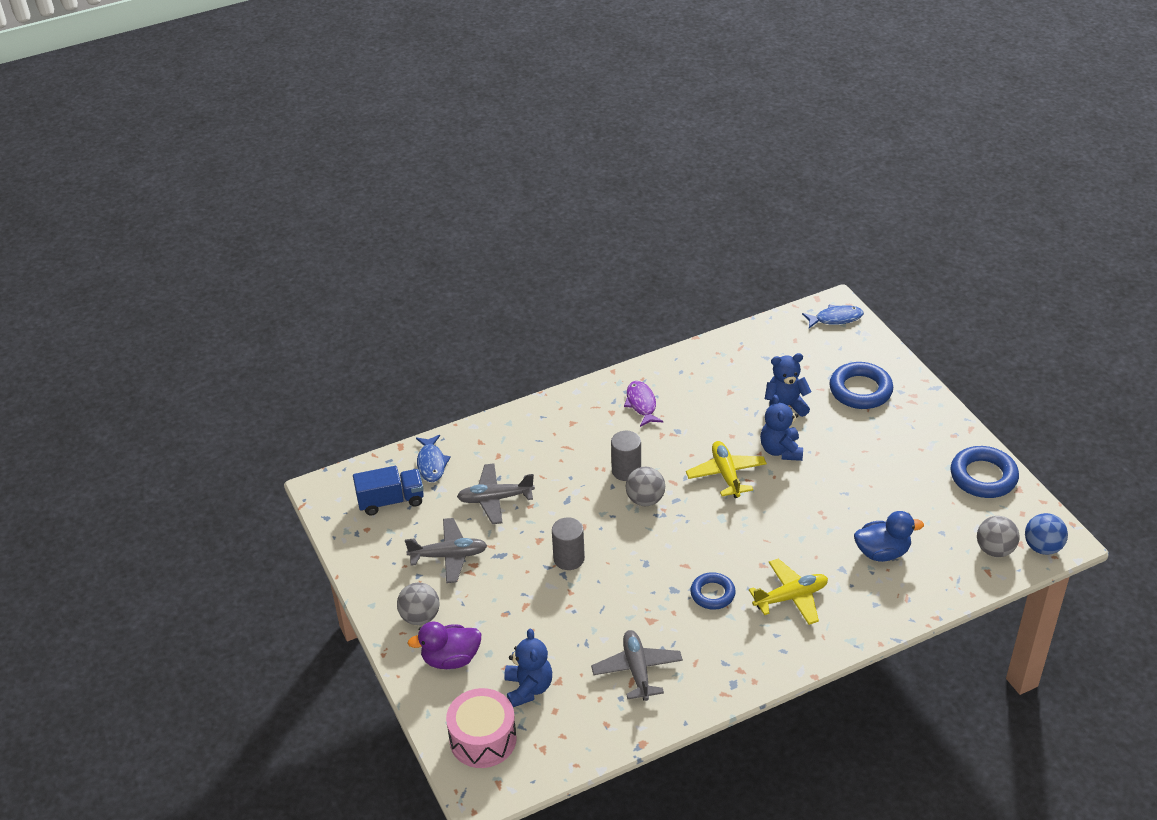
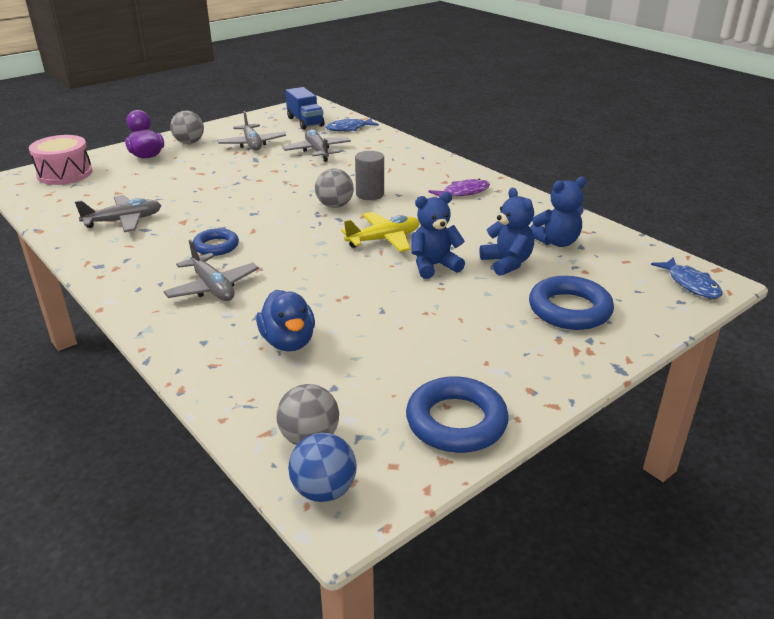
camera: 75 degrees right, 10 degrees down
(528, 688) = (112, 183): blue teddy bear -> blue teddy bear (556, 242)
(569, 558) = (255, 183): grey cylinder -> none
(791, 597) = (212, 287): yellow plane -> grey plane

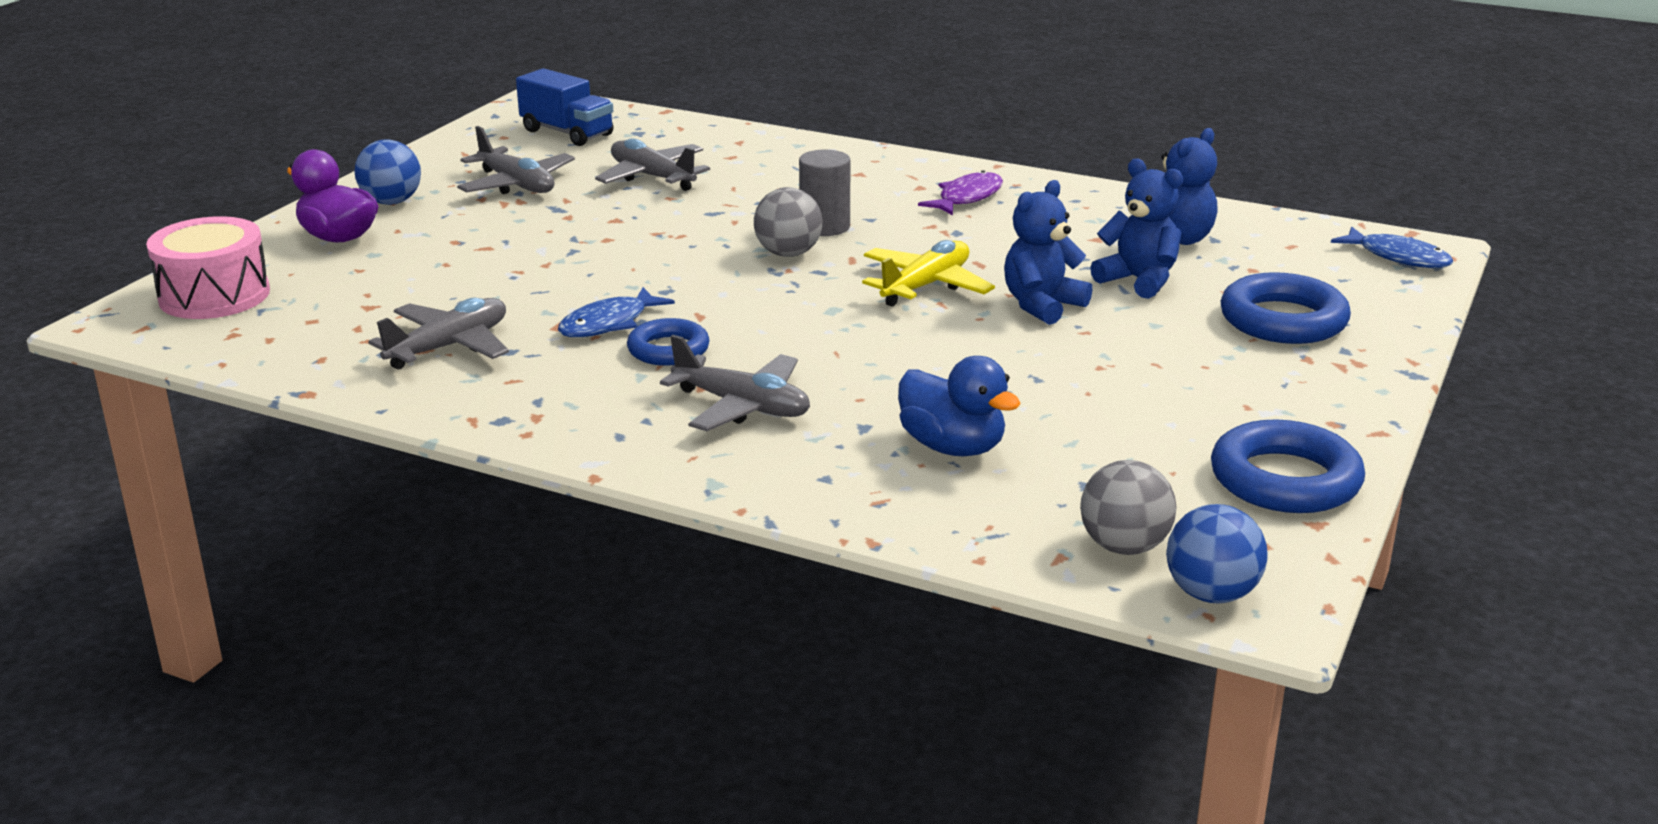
camera: 25 degrees left, 5 degrees down
(189, 142) = (391, 202): grey ball -> blue ball
(349, 128) = (661, 131): blue fish -> blue fish (609, 324)

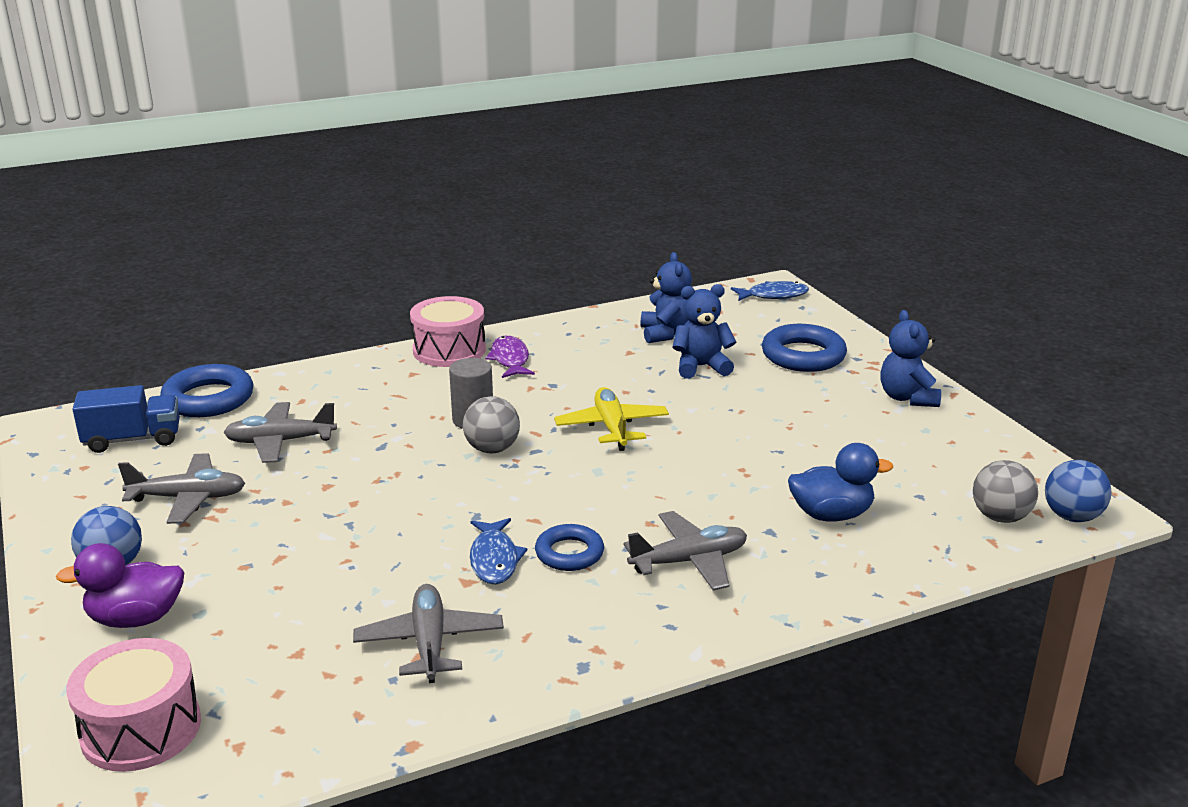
camera: 50 degrees left, 0 degrees up
(931, 169) = (449, 350): none -> pink drum
(1042, 305) = (691, 407): blue teddy bear -> blue teddy bear (907, 398)
(1285, 480) = (975, 440): blue ring -> blue ring (208, 399)

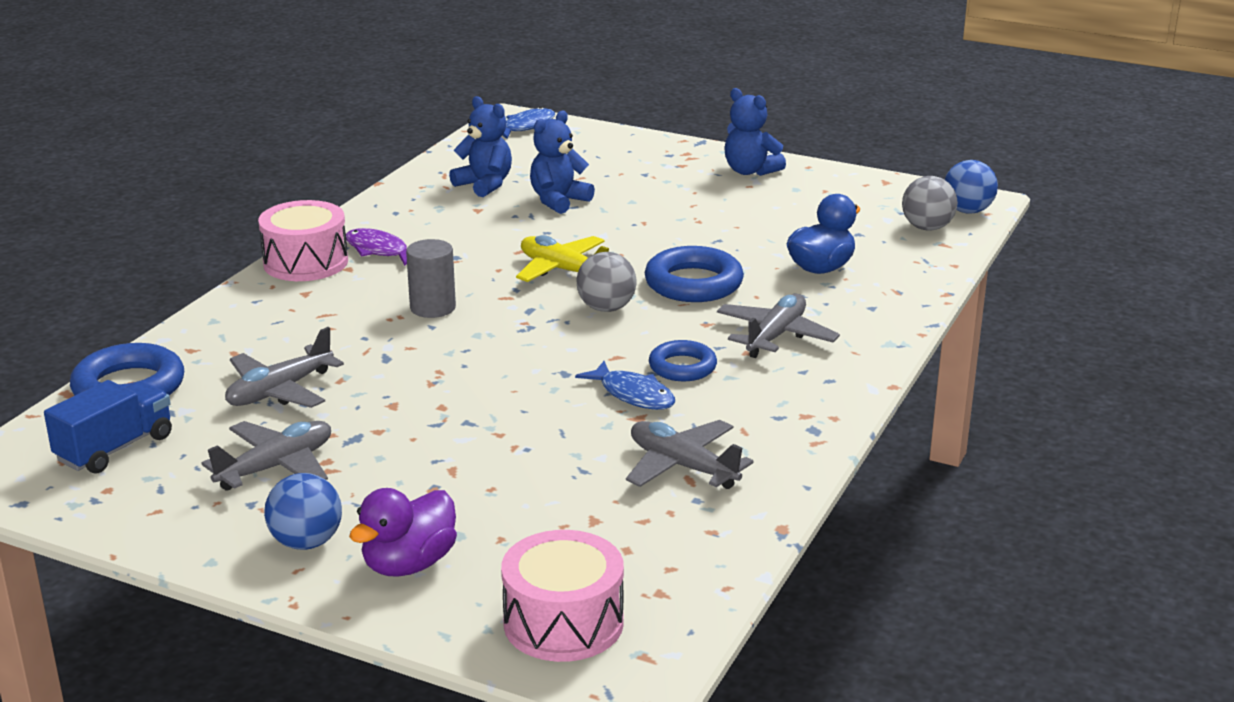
camera: 40 degrees left, 0 degrees up
(492, 449) = (490, 322): grey ball -> grey ball (606, 308)
(803, 355) = (625, 166): blue ring -> blue ring (693, 283)

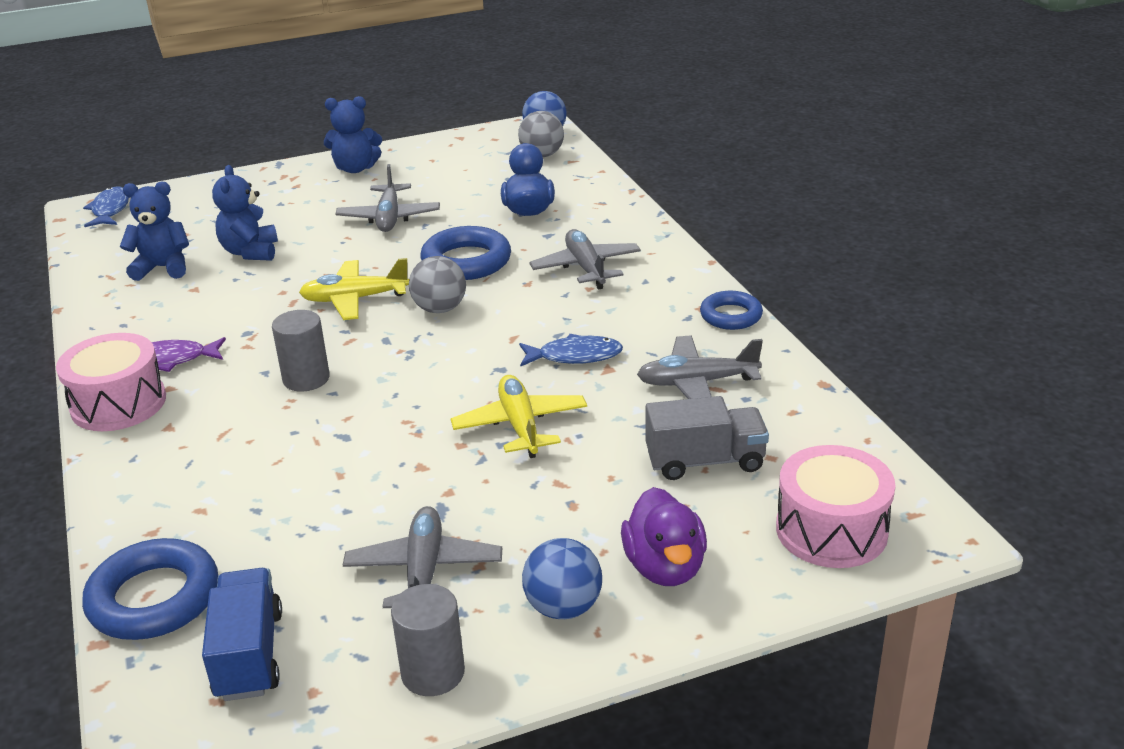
camera: 45 degrees left, 5 degrees up
(175, 524) = (433, 673): none -> grey cylinder
(280, 391) = (306, 514): grey plane -> grey plane (389, 217)
(501, 418) = (520, 426): none -> yellow plane
(574, 520) = (705, 461): none -> grey truck
(682, 367) = (569, 320): blue ring -> blue ring (731, 316)

